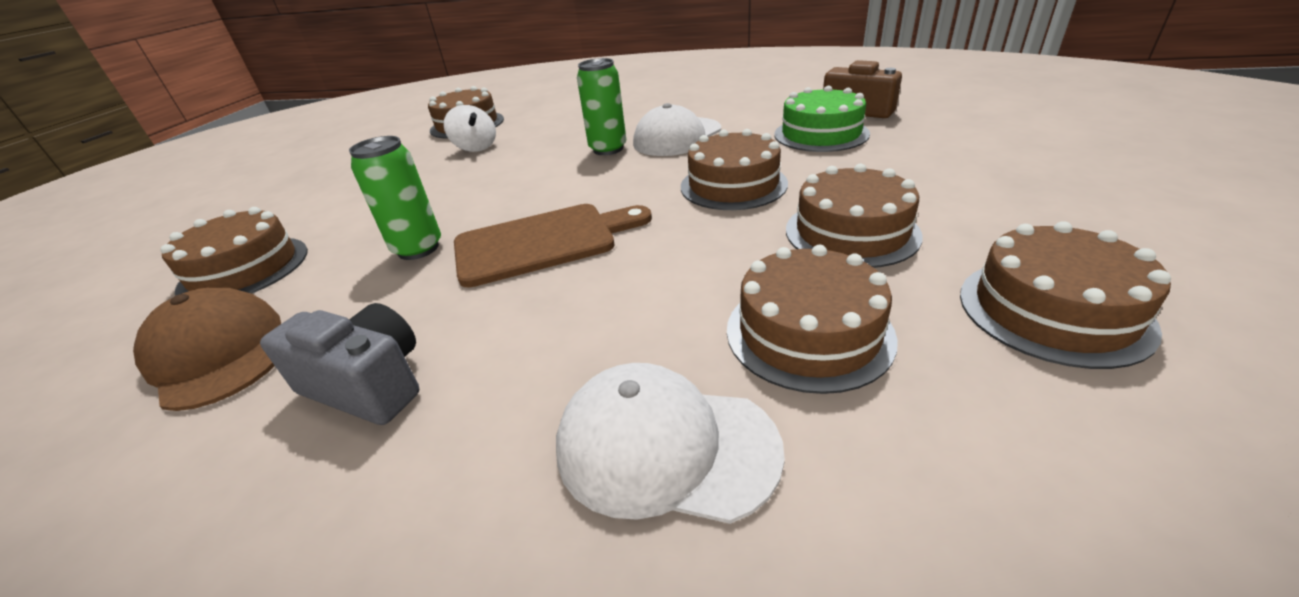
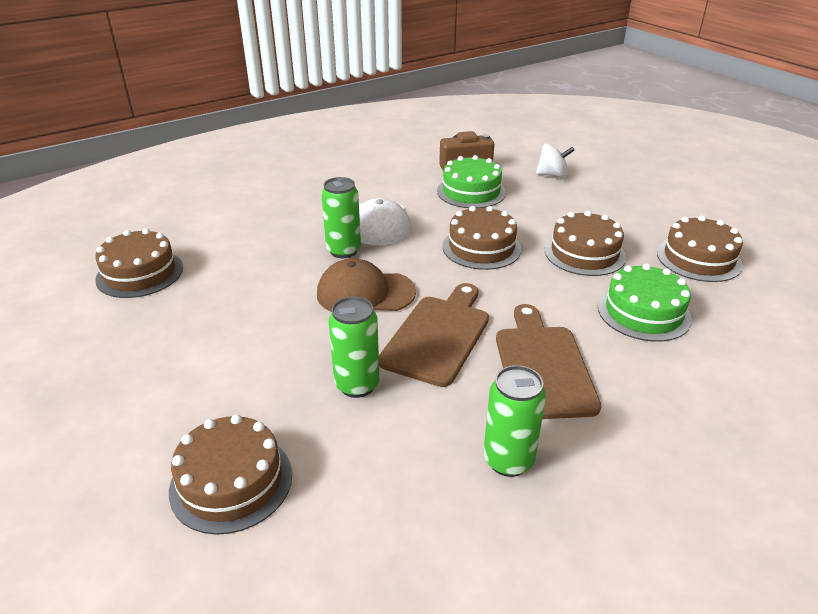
camera: 50 degrees left, 0 degrees up
(219, 353) = (370, 522): brown cap -> brown cap (365, 293)
(368, 384) = (508, 460): grey camera -> green can
(475, 147) = (209, 291): white spinning top -> white spinning top (552, 175)
(570, 320) = (542, 366): none -> brown cutting board
(665, 446) = (672, 387): white cap -> none
(808, 332) = (643, 312): brown cake -> green cake

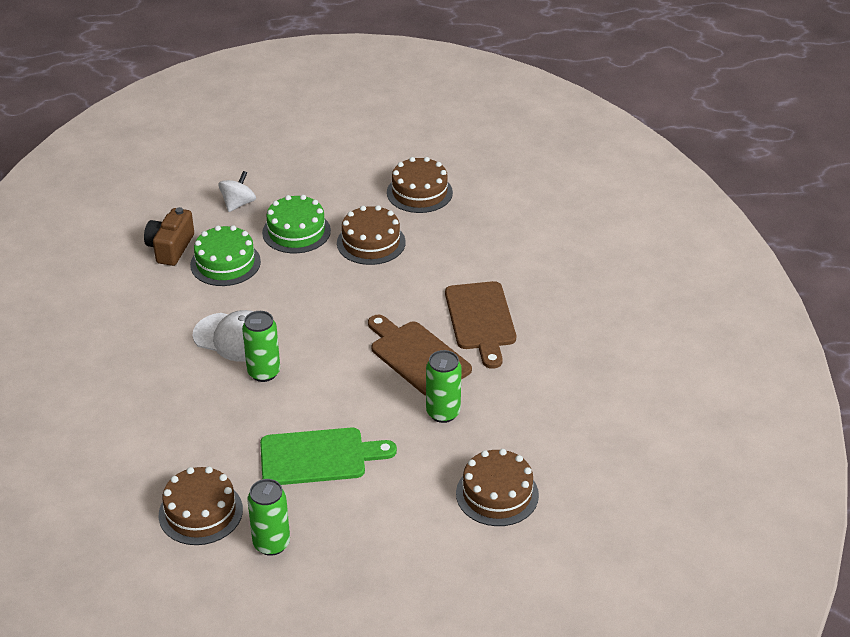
camera: 65 degrees left, 5 degrees up
(241, 316) = (318, 457): none -> green cutting board
(365, 293) = (337, 377): brown cap -> none
(481, 247) = (321, 292): brown cake -> none
(508, 460) = (550, 368): green can -> green can (271, 544)
(542, 366) = (481, 319): brown cutting board -> brown cutting board turned 120 degrees counterclockwise
(643, 312) = (459, 249): green cake -> green cake (296, 231)

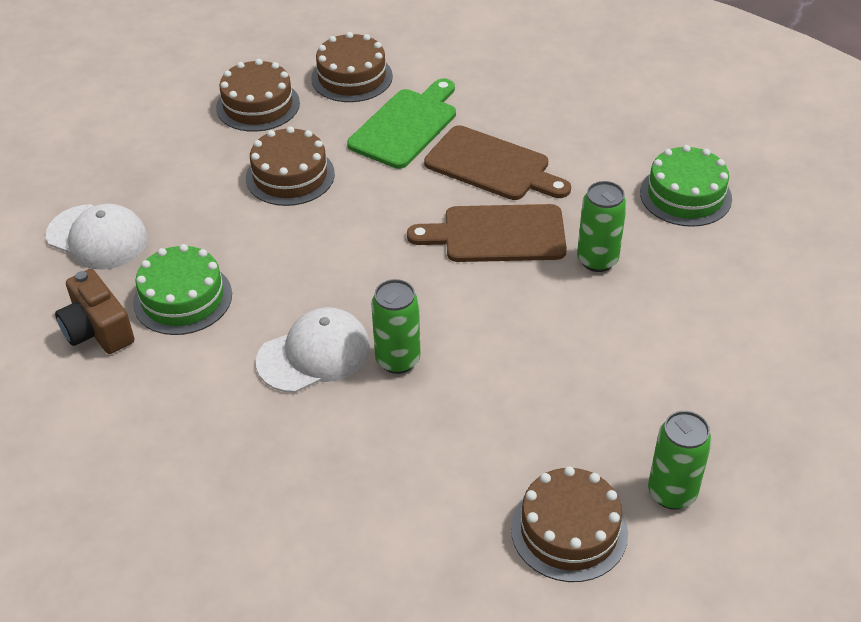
camera: 50 degrees left, 5 degrees up
(238, 204) = (97, 237): white spinning top -> white cap
(296, 231) = (203, 218): green cake -> green cake (685, 195)
(318, 457) = (573, 384): green cutting board -> green cutting board (406, 126)
(497, 494) = (744, 284): brown cake -> brown cake (352, 77)

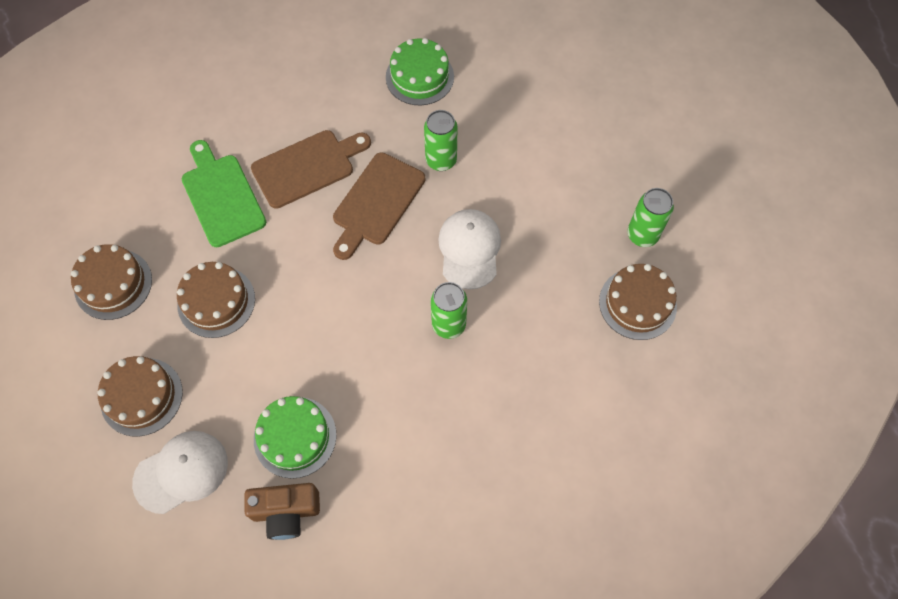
camera: 60 degrees left, 20 degrees up
(314, 354) = (409, 374): white cap -> white cap (469, 249)
(352, 77) = (134, 202): brown cake -> brown cake (141, 396)

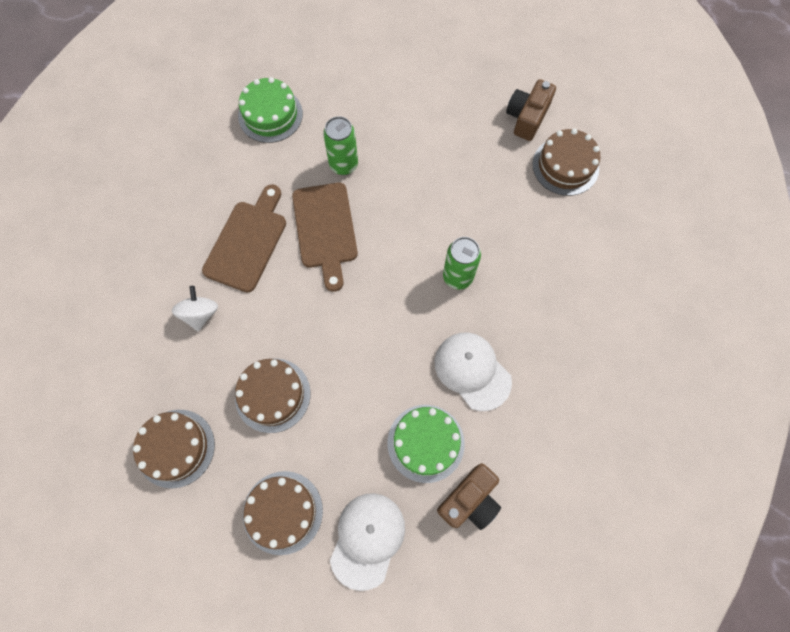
camera: 40 degrees left, 5 degrees up
(221, 196) = (200, 314): green cutting board -> white spinning top
(469, 249) = (423, 213): white cap -> white cap (472, 371)
(642, 235) = (527, 117): green can -> brown camera

